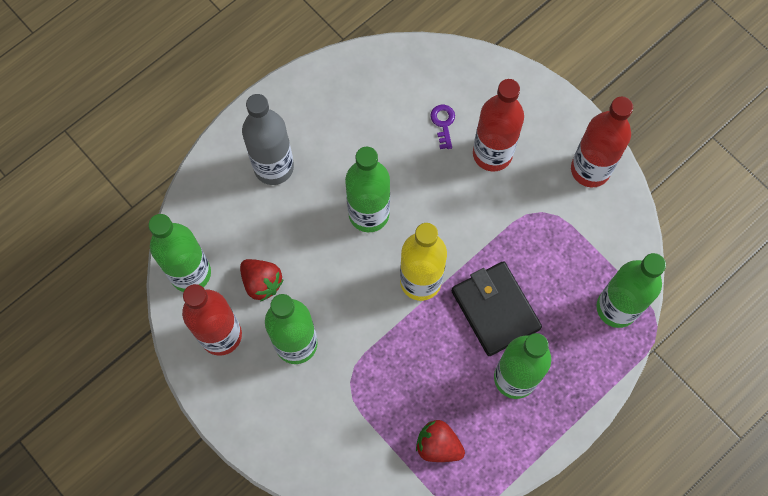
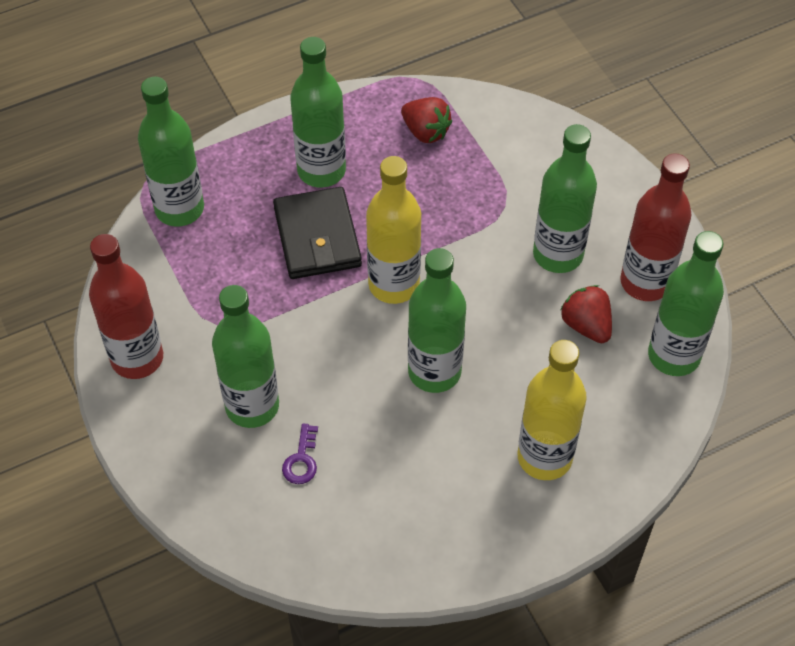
camera: 165 degrees left, 15 degrees down
(274, 167) = (544, 457): grey bottle -> yellow bottle
(492, 154) = (252, 406): red bottle -> green bottle

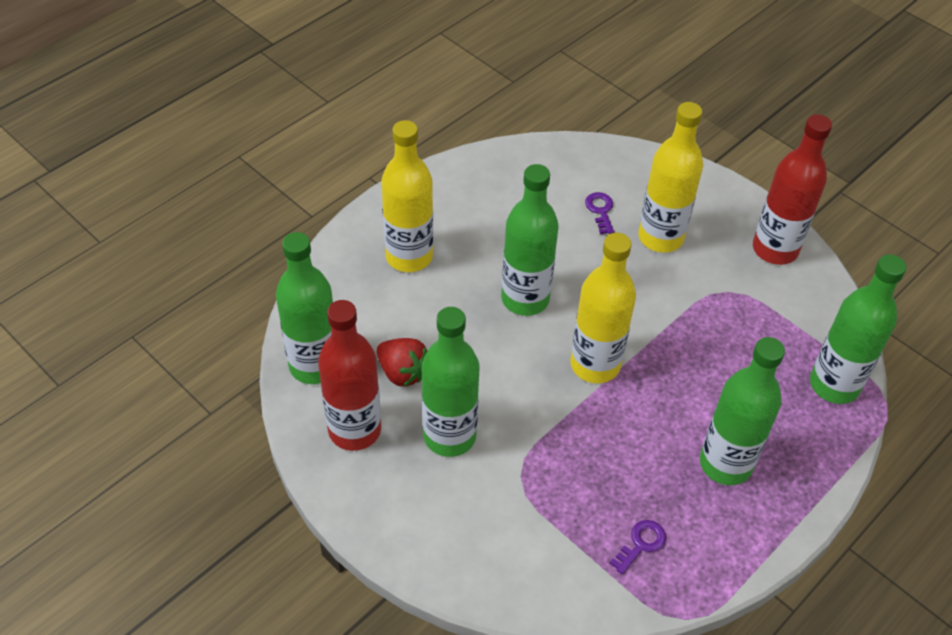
camera: 160 degrees right, 5 degrees down
(252, 406) = (660, 237): green bottle -> yellow bottle
(317, 237) = (689, 391): black wallet -> none
(425, 132) = (641, 544): red strawberry -> purple key

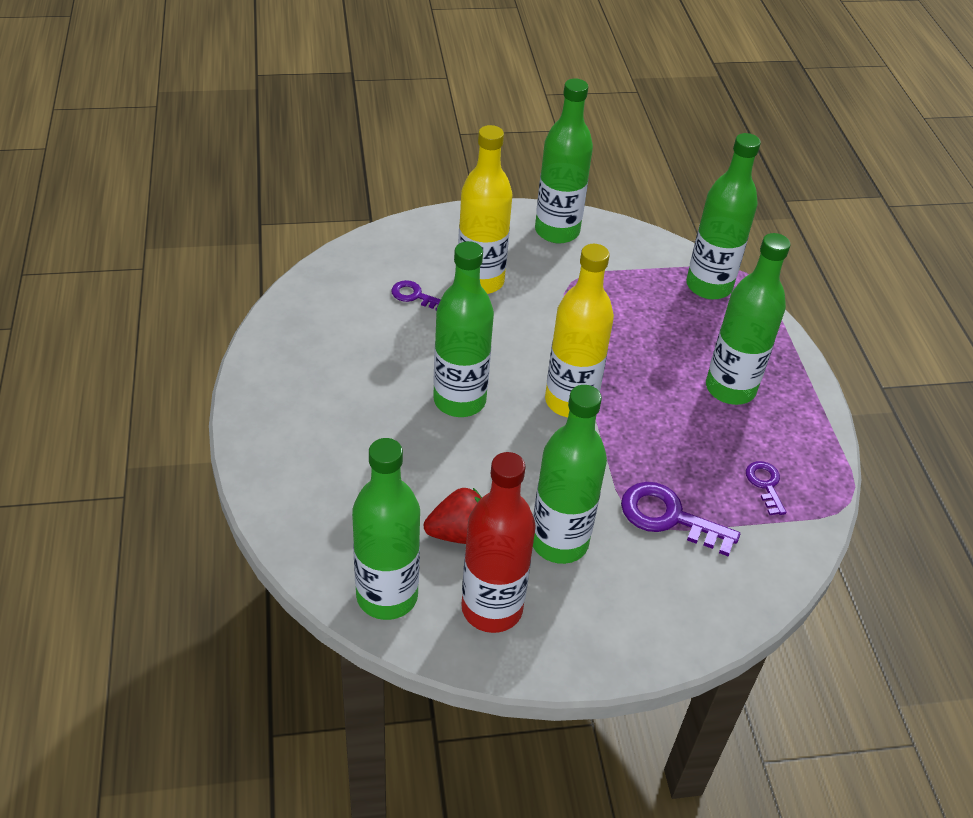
camera: 55 degrees left, 5 degrees down
(409, 256) = (329, 447): yellow bottle -> none
(540, 493) = (668, 517): none -> purple key
(775, 249) = (557, 231): red bottle -> green bottle

